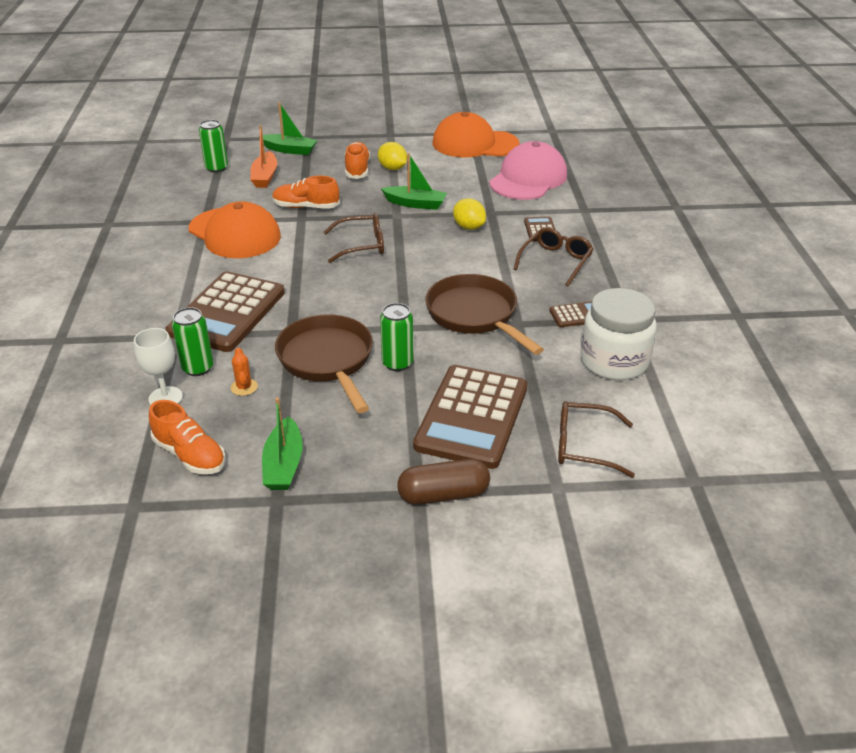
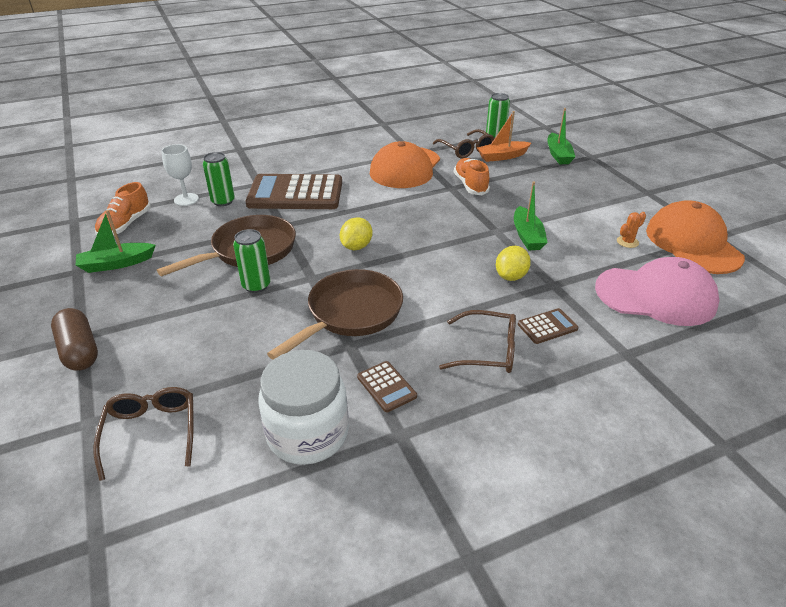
camera: 70 degrees right, 0 degrees up
(244, 387) = (205, 224): orange cactus -> orange cactus (627, 242)
(357, 169) = (559, 192): orange shoe -> none
(361, 245) = (430, 225): brown glasses -> brown glasses (466, 150)
(392, 168) = (582, 209): yellow lemon -> yellow lemon (356, 247)
(472, 417) = (187, 345): brown calculator -> none

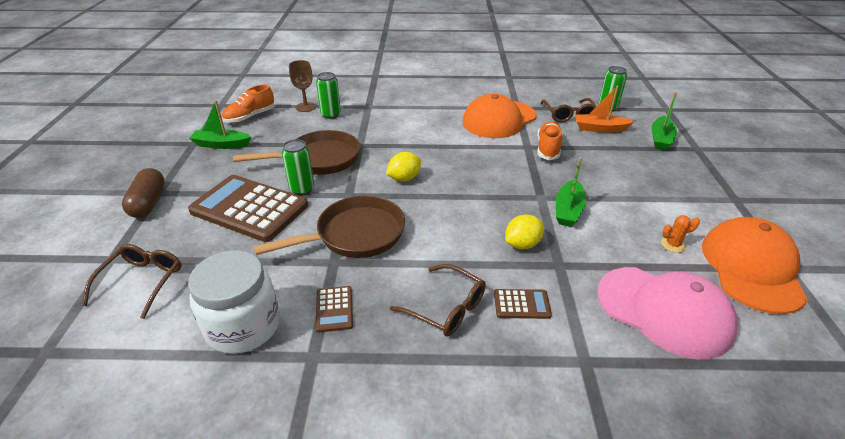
camera: 25 degrees right, 0 degrees up
(186, 199) = (306, 107): white goblet -> brown goblet
(295, 194) = (390, 121): brown calculator -> brown calculator (249, 208)

